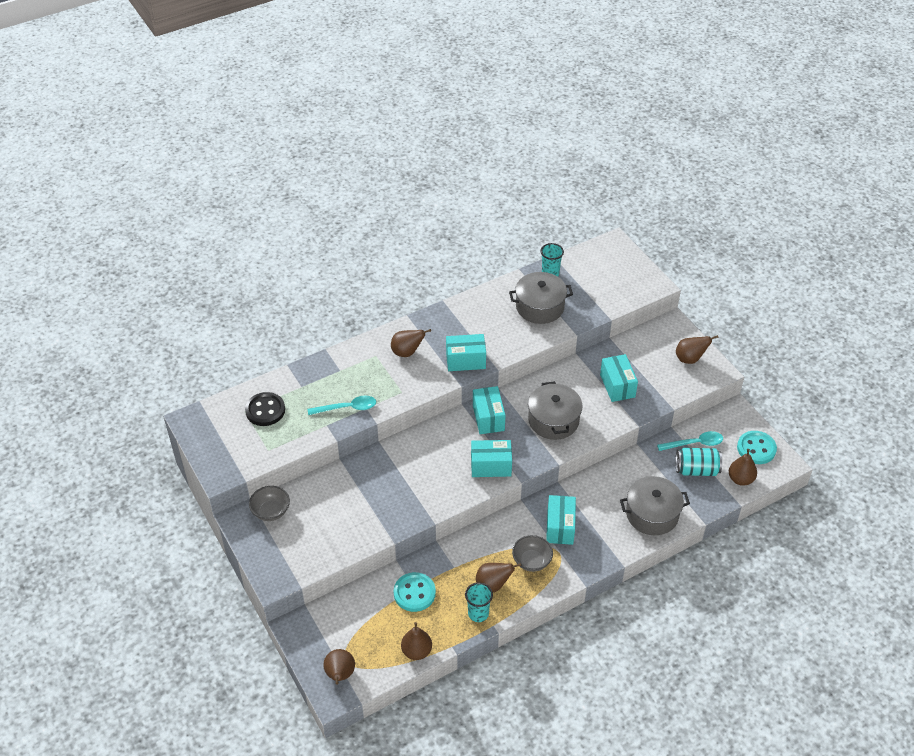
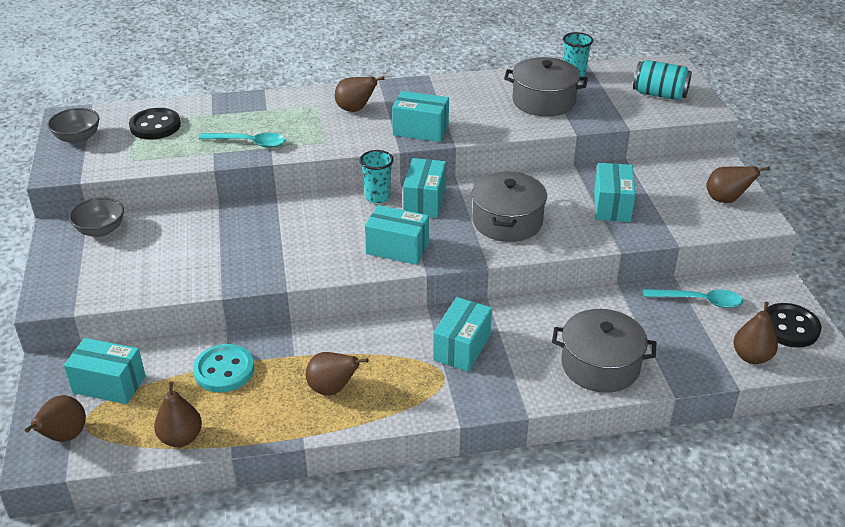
camera: 20 degrees right, 10 degrees down
(344, 628) = (109, 384): none -> turquoise box
(478, 613) = (291, 417): turquoise cup -> turquoise cup (377, 197)
(531, 561) = (401, 376): grey bowl -> grey bowl (78, 138)
(696, 470) = (689, 330): turquoise can -> turquoise can (659, 94)
(756, 448) = (789, 327): turquoise button -> black button

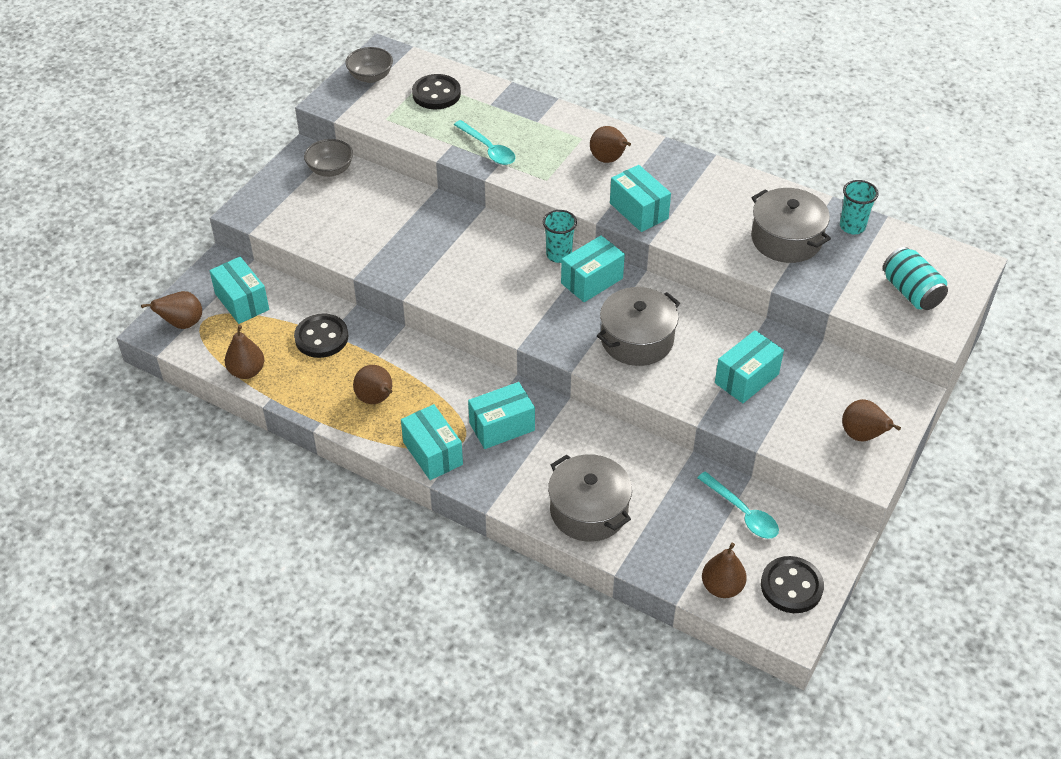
camera: 40 degrees right, 10 degrees up
(224, 370) = (321, 337): turquoise button -> black button
(397, 249) = (521, 312): turquoise box -> turquoise box (432, 453)

